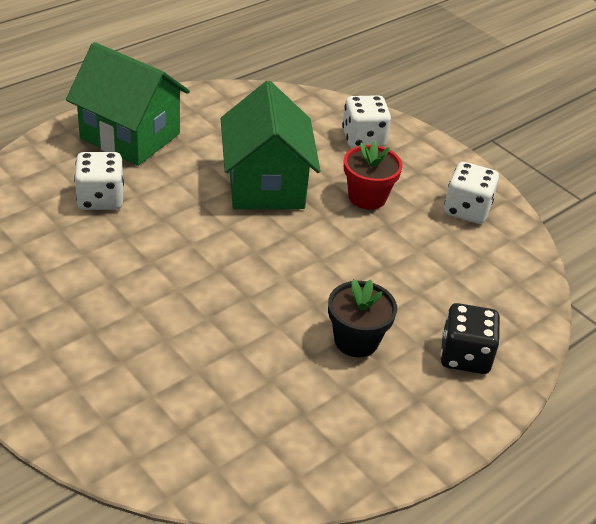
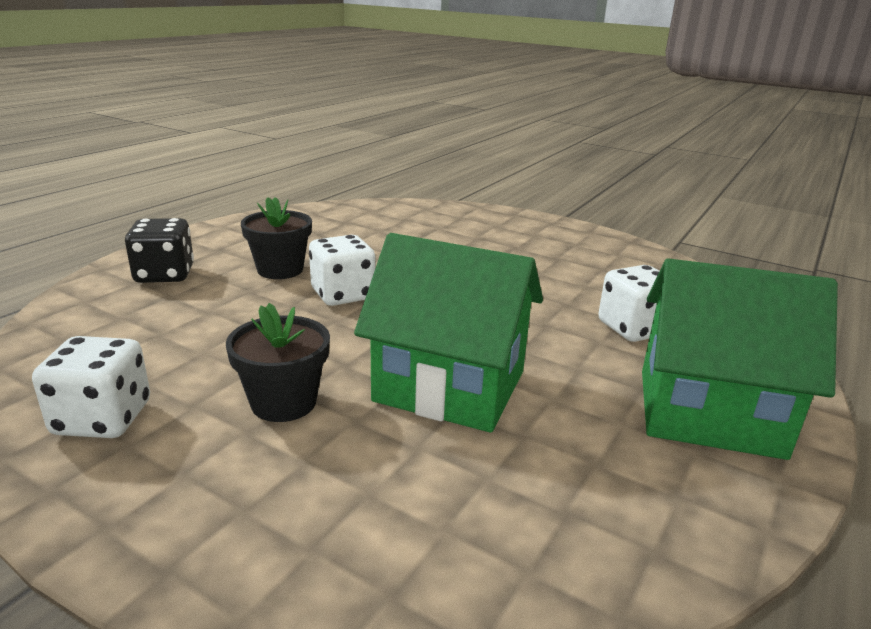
camera: 165 degrees right, 15 degrees down
(266, 185) = (449, 386): green house -> green house turned 45 degrees counterclockwise
(363, 138) = (306, 522): white dice -> white dice (343, 295)
(367, 197) = (283, 402): red flower pot -> black flower pot

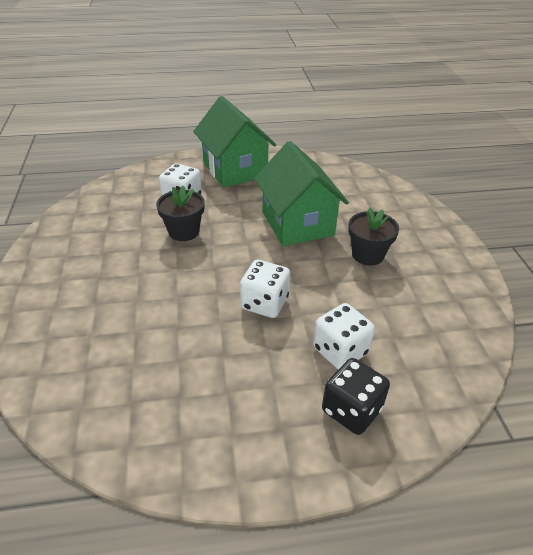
camera: 130 degrees left, 15 degrees up
(102, 419) = (446, 291): white dice -> white dice (340, 351)
(280, 270) = (269, 357): black flower pot -> black flower pot (184, 231)

